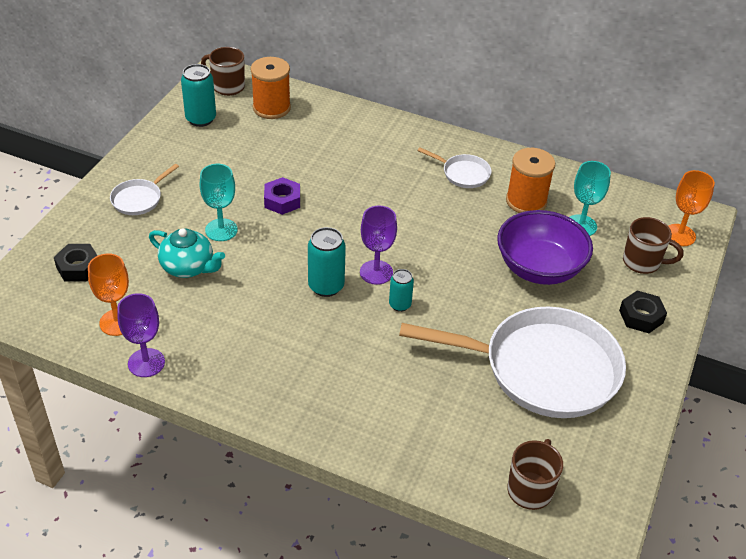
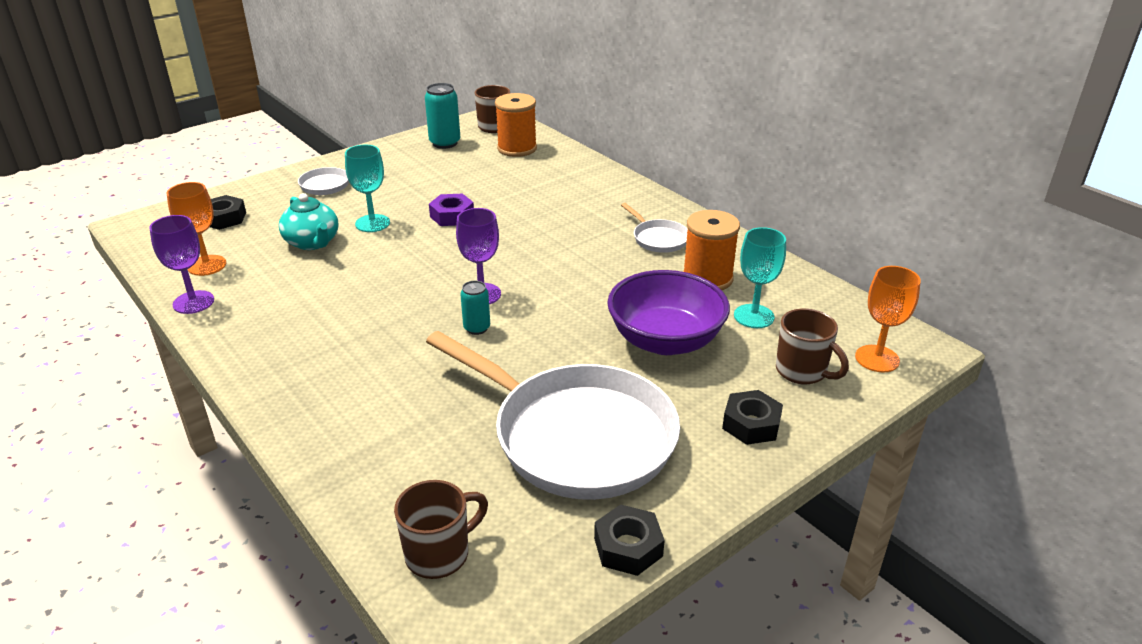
camera: 30 degrees right, 10 degrees down
(326, 286) = (420, 291): turquoise can -> none
(635, 435) = (628, 547): none -> black nut

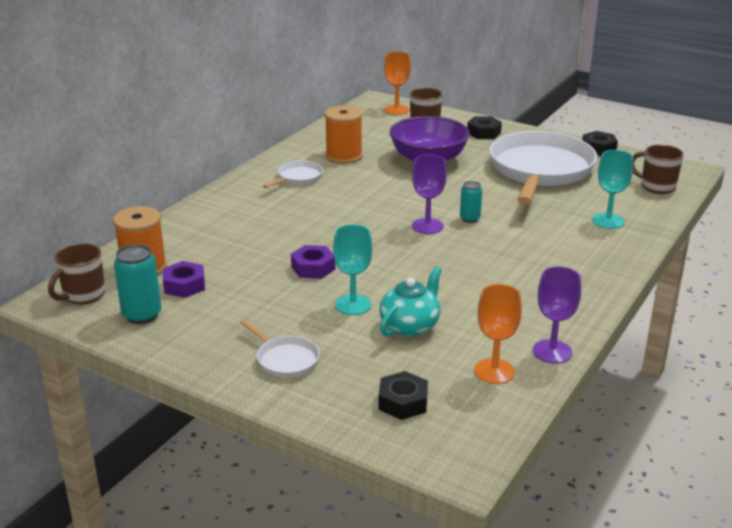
camera: 110 degrees left, 5 degrees down
(474, 161) = (184, 285): none -> purple nut
(754, 316) = (379, 140): turquoise goblet -> turquoise goblet (608, 221)

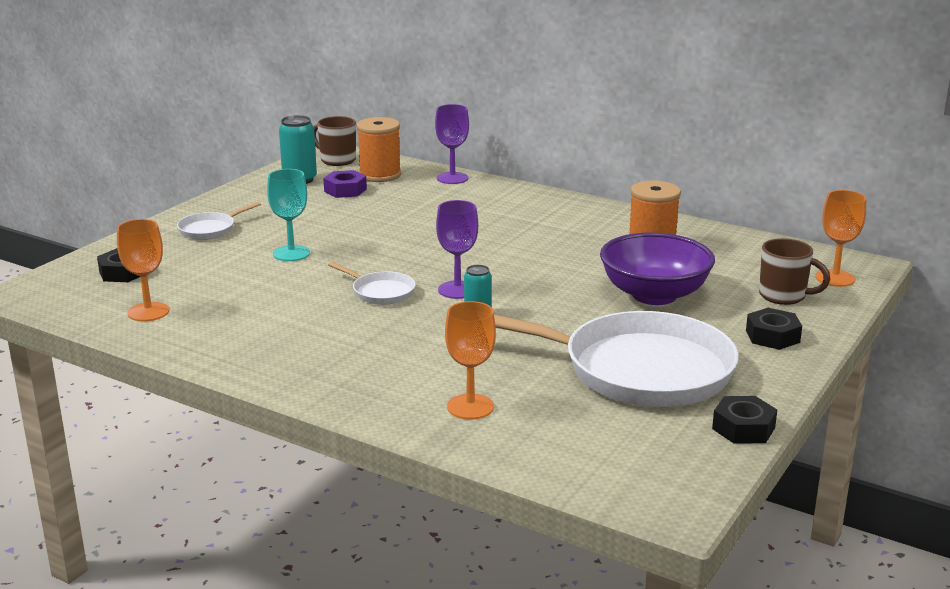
camera: 90 degrees right, 5 degrees down
(298, 178) = (582, 225): white pan -> white pan (380, 292)
(313, 268) = (368, 236): purple nut -> none
(410, 326) = (244, 277): turquoise teapot -> none
(552, 352) = (167, 342): purple goblet -> purple goblet (452, 178)
(608, 221) = (470, 407): turquoise goblet -> orange goblet
(656, 187) = (595, 464): brown mug -> none

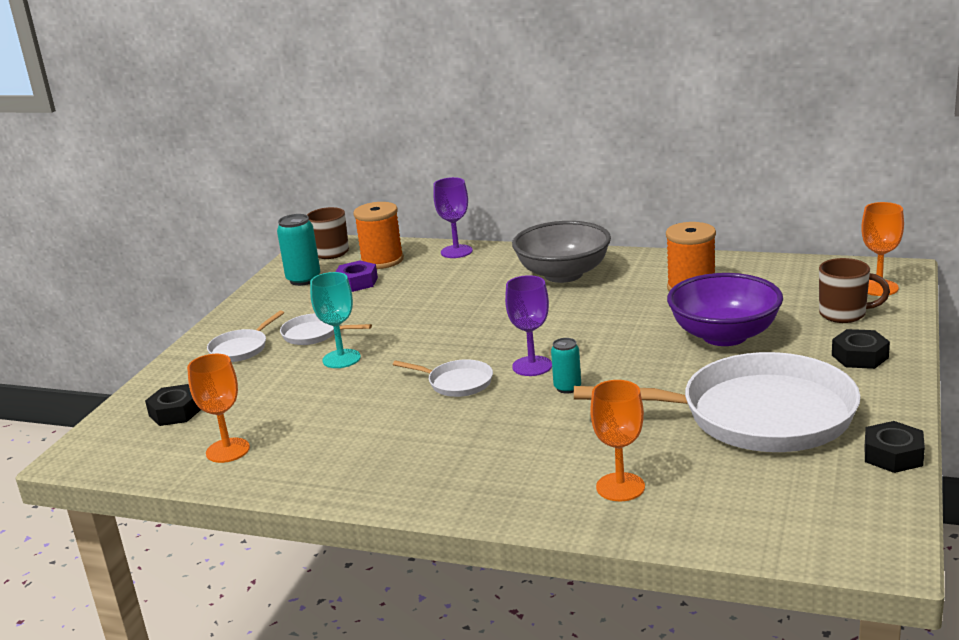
camera: 10 degrees left, 0 degrees up
(280, 228) = (314, 334): none -> white pan
(538, 215) = (563, 274): none -> grey bowl

